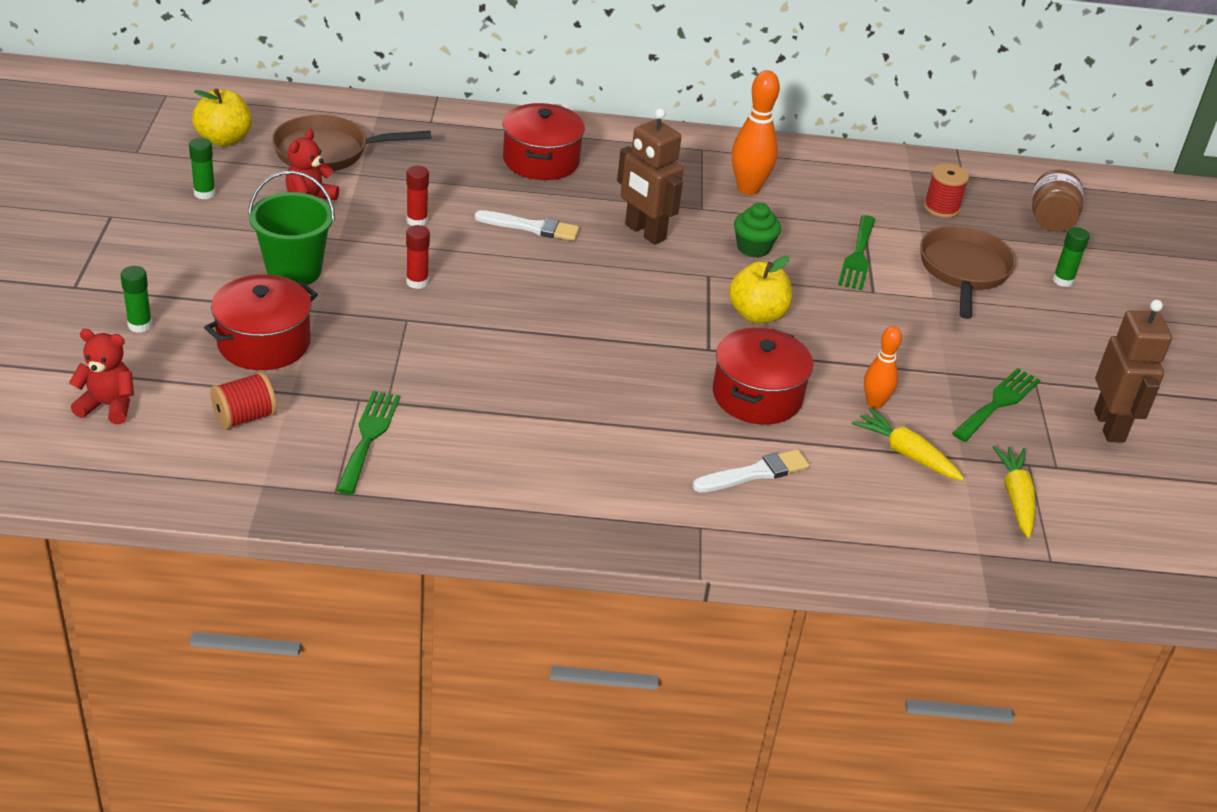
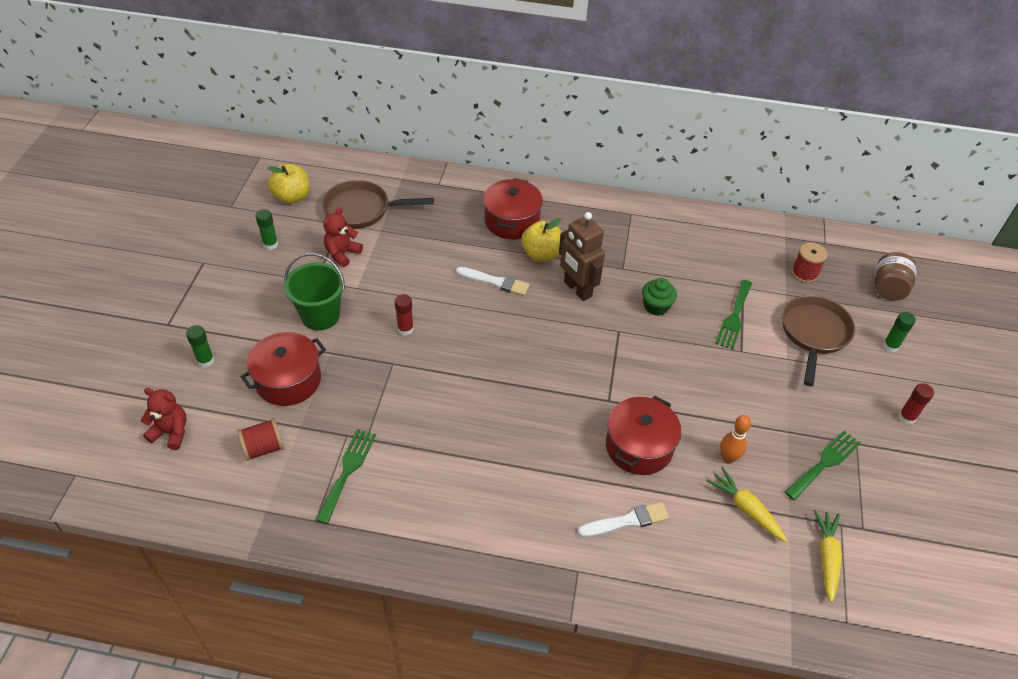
camera: 10 degrees right, 10 degrees up
(417, 221) = (414, 273): red glue stick -> red glue stick (906, 417)
(748, 188) = (660, 251): orange bowling pin -> none
(757, 314) = (650, 369): yellow apple -> yellow apple (541, 254)
(1110, 426) = (910, 490): brown robot -> none

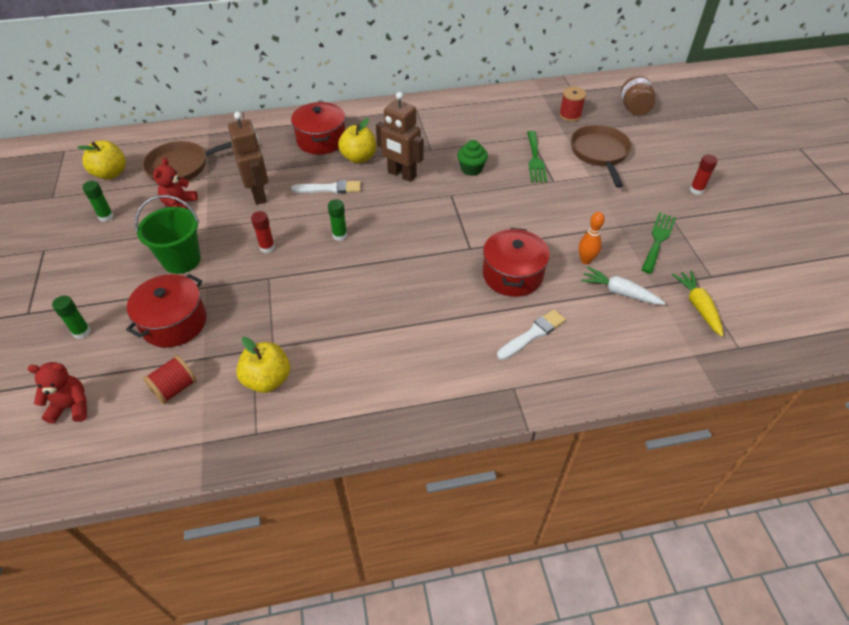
camera: 20 degrees left, 0 degrees up
(347, 471) = (267, 379): green fork -> yellow apple
(422, 266) = (259, 194): none -> brown robot
(746, 508) = (619, 292): yellow carrot -> white carrot
(890, 346) = (658, 146): green glue stick -> green glue stick (340, 235)

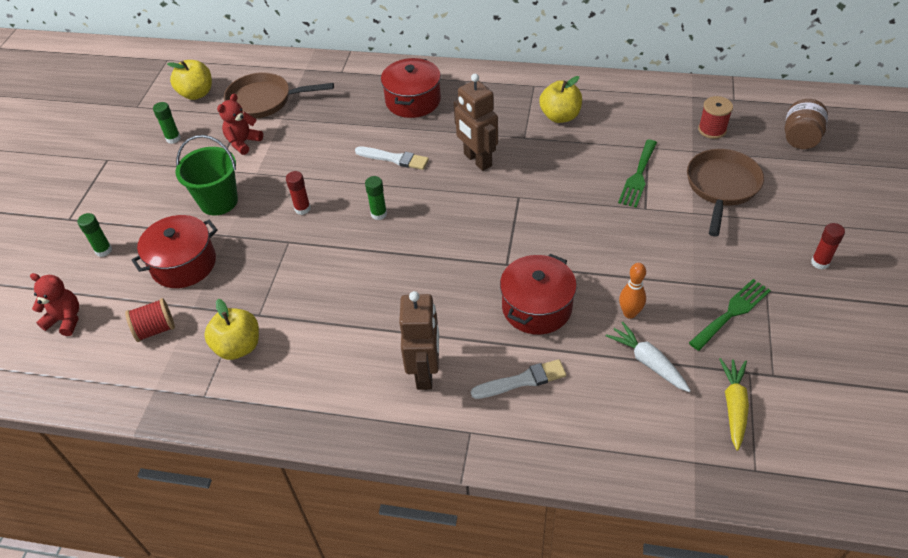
camera: 25 degrees right, 0 degrees up
(259, 194) = (321, 148): brown robot -> brown robot (425, 372)
(359, 158) = (442, 130): yellow apple -> yellow apple (560, 116)
(471, 169) = (557, 171): green cupcake -> none

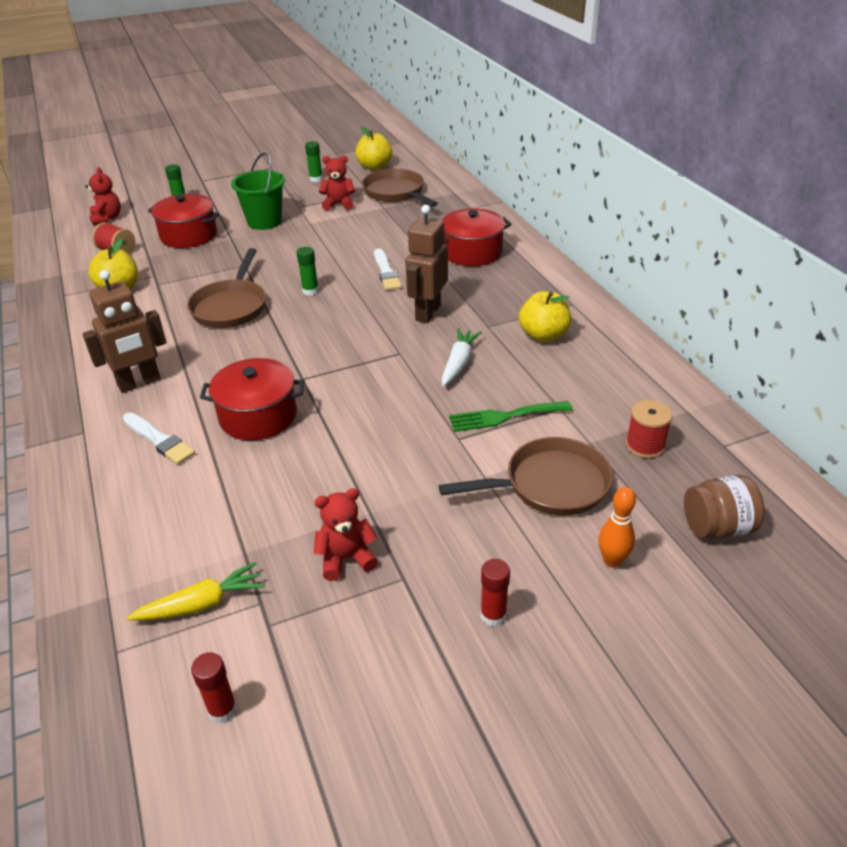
camera: 55 degrees right, 10 degrees down
(302, 209) = (286, 256): red glue stick -> red glue stick (222, 710)
(354, 273) = (231, 306): none -> brown pan
(629, 313) = (291, 479): orange bowling pin -> orange bowling pin (612, 561)
(648, 362) = (230, 515): white carrot -> white carrot (459, 363)
(732, 312) = (346, 558): green fork -> red teddy bear

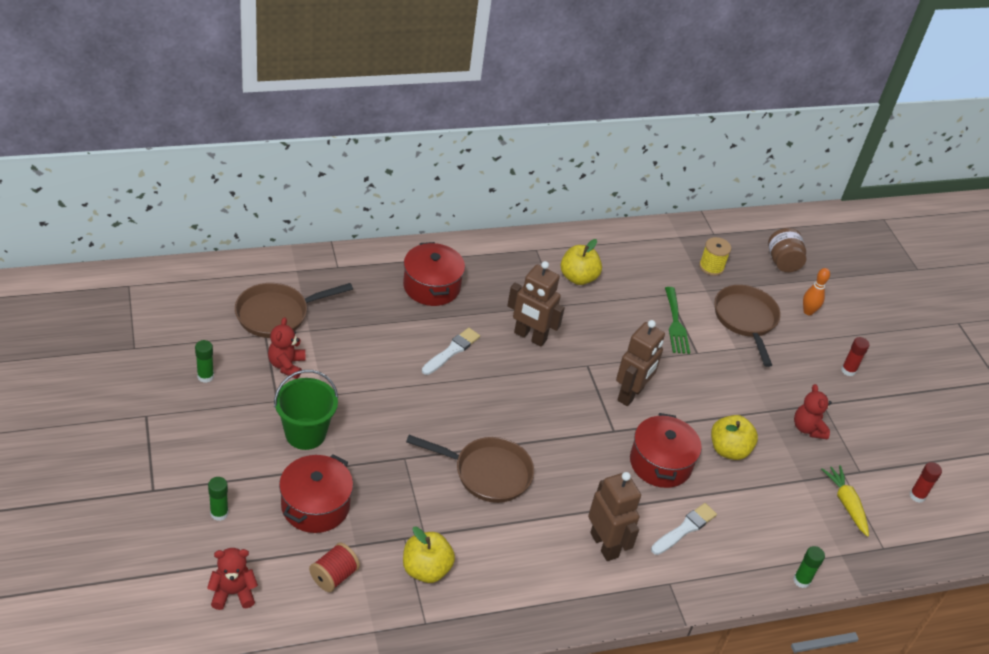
camera: 90 degrees left, 5 degrees up
(310, 291) = (473, 410): green glue stick -> green glue stick (801, 580)
(363, 387) = (631, 394): none -> brown robot
(374, 167) = (194, 320): yellow apple -> yellow apple (728, 450)
(386, 272) = (451, 351): white brush -> white brush turned 45 degrees counterclockwise
(459, 363) = (607, 333): white carrot -> none
(645, 445) = (711, 267): red spool -> yellow spool

